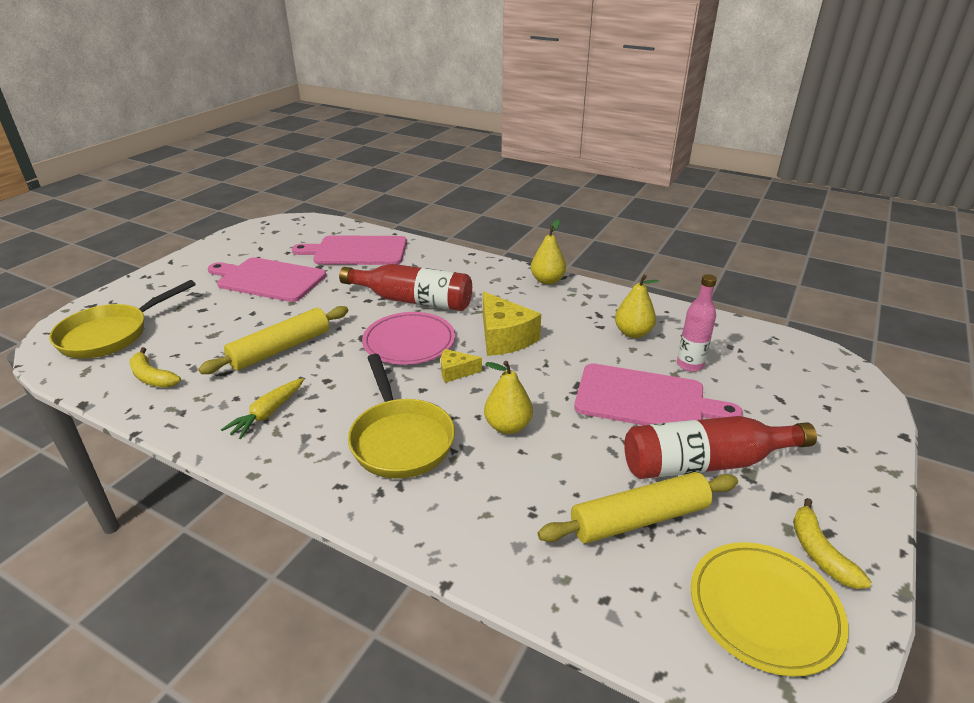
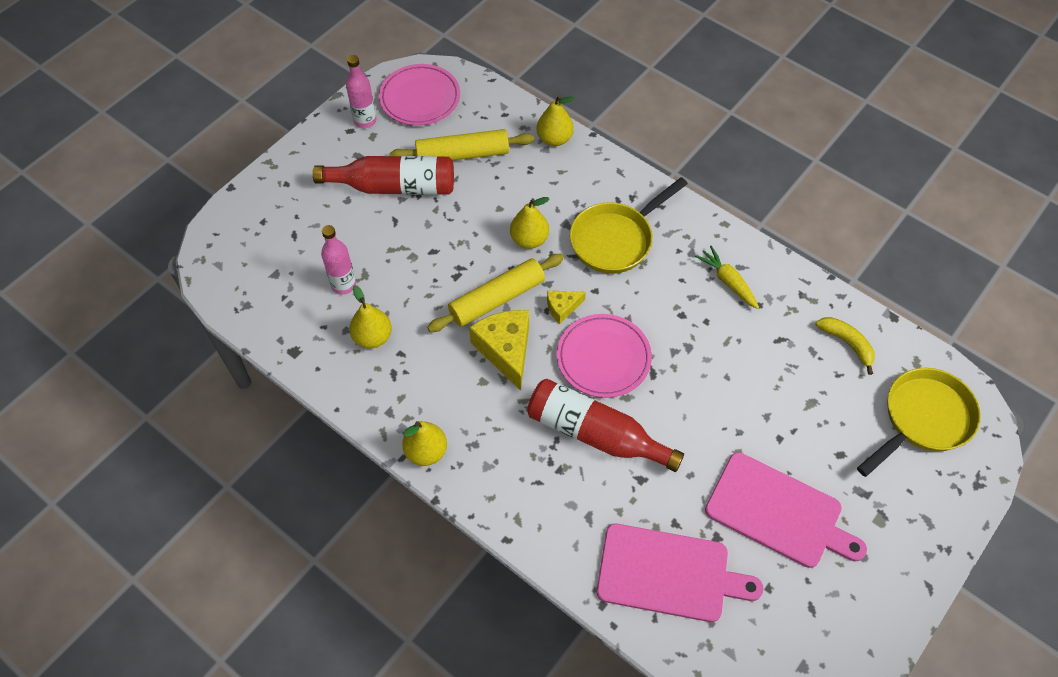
camera: 170 degrees left, 25 degrees up
(267, 414) = (727, 281): yellow carrot -> yellow carrot turned 75 degrees counterclockwise
(280, 349) = (733, 367): yellow rolling pin -> yellow rolling pin (497, 299)
(400, 439) = (616, 239): yellow pan -> yellow pan turned 120 degrees counterclockwise
(455, 372) = (562, 308): yellow cheese -> yellow cheese turned 150 degrees clockwise
(507, 565) = (554, 139): none -> yellow pear
(645, 400) = (406, 250): pink cutting board -> none
(764, 609) = (420, 98): yellow plate -> pink plate
(819, 552) = (365, 120): yellow banana -> pink bottle

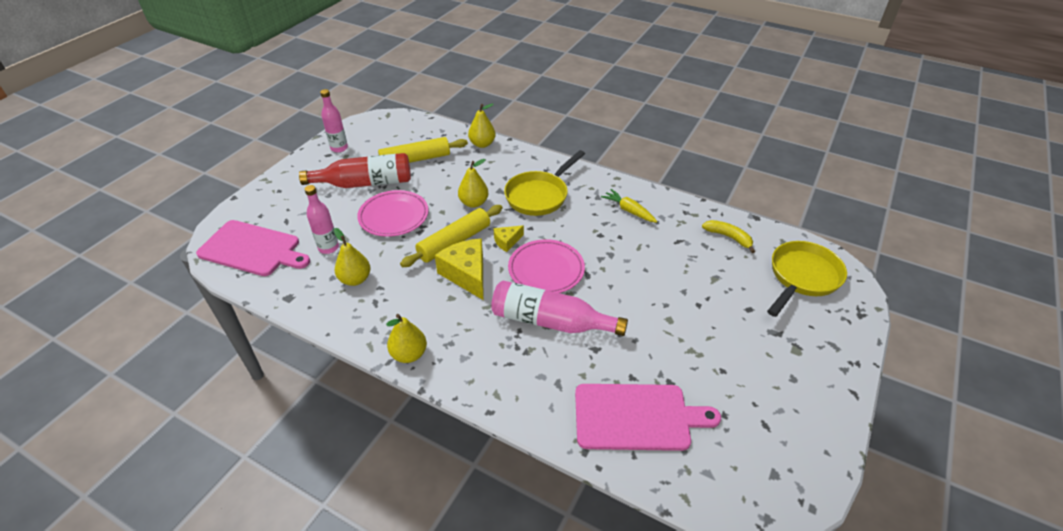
camera: 10 degrees left, 15 degrees down
(420, 98) = (379, 132): pink plate -> pink plate (394, 216)
(595, 433) = (550, 321): red bottle -> pink bottle
(778, 512) = (714, 356): pink cutting board -> pink cutting board (252, 249)

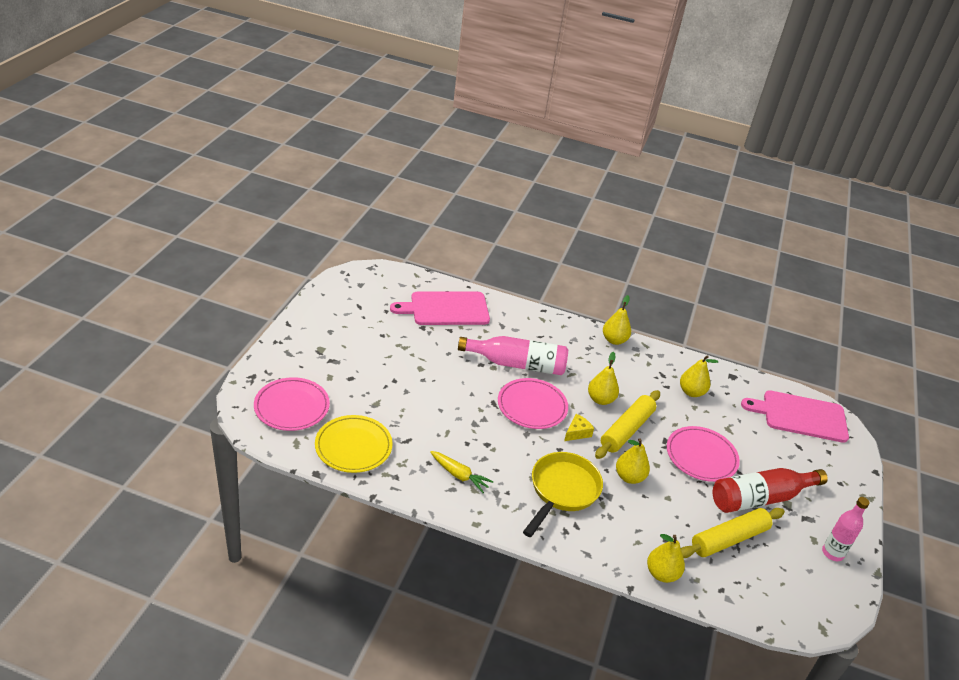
camera: 165 degrees right, 5 degrees down
(328, 248) = (736, 420): pink bottle -> none
(466, 274) = (600, 399): yellow cheese -> yellow pear
(728, 237) = (353, 446): yellow banana -> yellow plate
(802, 277) = (292, 407): yellow pan -> pink plate

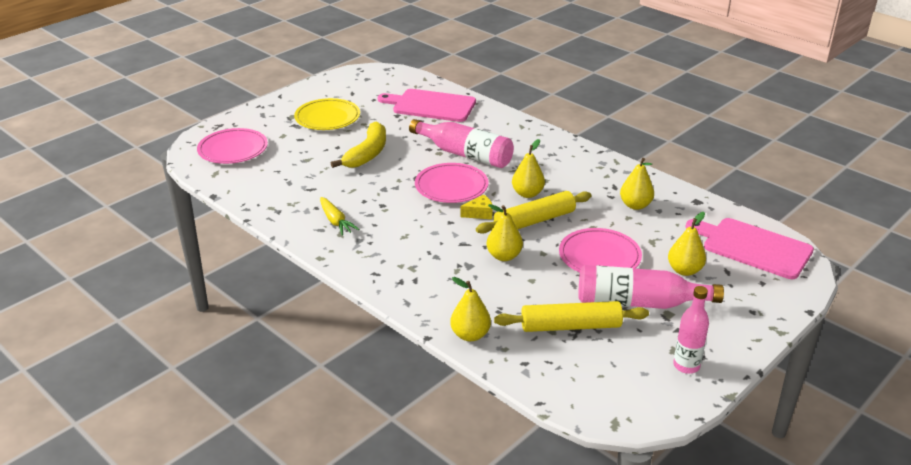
camera: 30 degrees right, 5 degrees down
(353, 446) = (260, 184): yellow plate -> yellow plate (327, 118)
(429, 383) = (367, 154): none -> yellow banana
(562, 491) = (424, 252): yellow pan -> none
(614, 340) = (584, 152): yellow pear -> yellow pear (684, 270)
(760, 498) = (638, 302): red bottle -> pink bottle

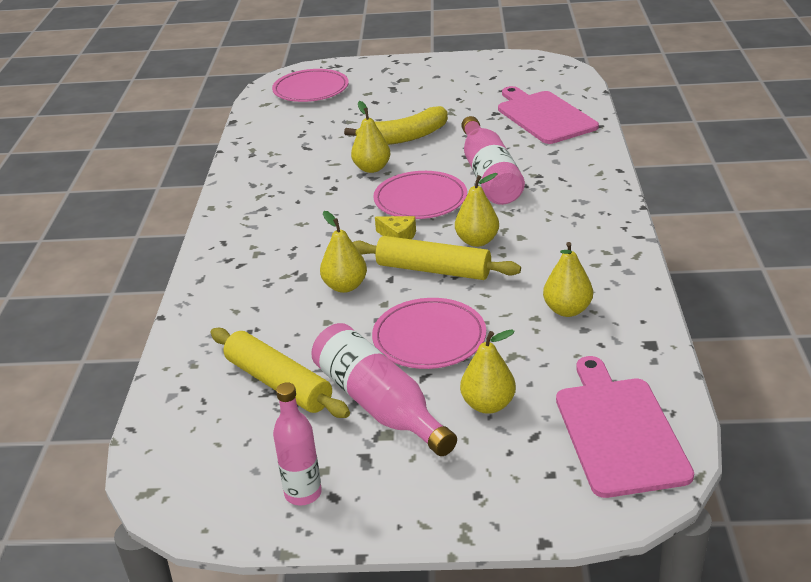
camera: 50 degrees right, 0 degrees up
(327, 118) = (430, 92): yellow plate -> none
(336, 221) = (274, 184): yellow carrot -> none
(470, 335) = (192, 336): yellow pear -> yellow pear (372, 168)

